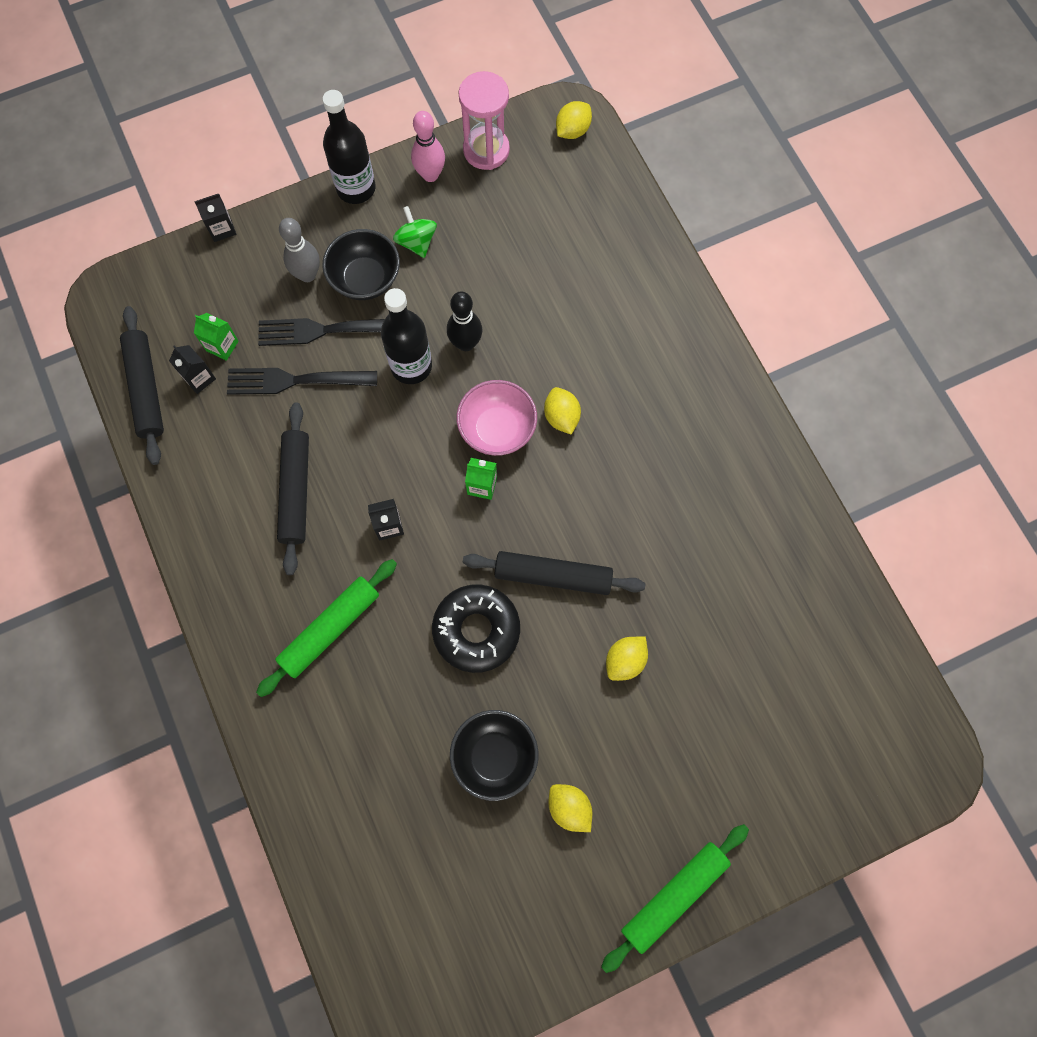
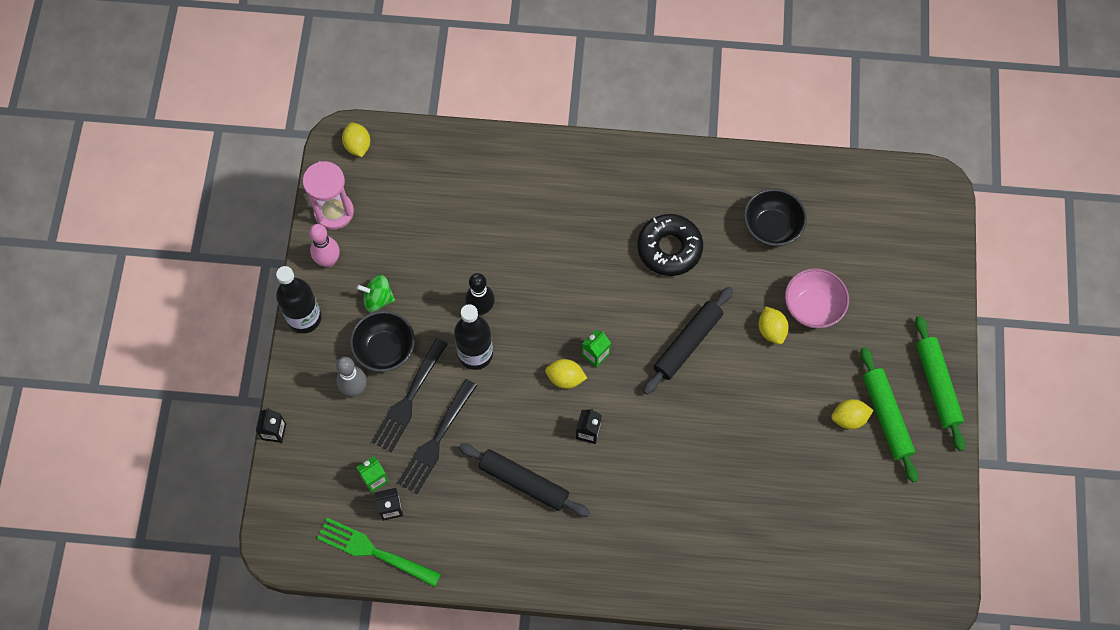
camera: 60 degrees left, 5 degrees down
(145, 389) = (375, 552): black rolling pin -> green fork
(330, 629) = (641, 510): green rolling pin -> green rolling pin (886, 417)
(476, 630) = (697, 413): black donut -> black donut (669, 248)
(494, 756) = (790, 447): black bowl -> black bowl (771, 227)
(497, 429) = (559, 322): pink bowl -> pink bowl (812, 307)
(561, 417) = (576, 275): yellow lemon -> yellow lemon (565, 378)

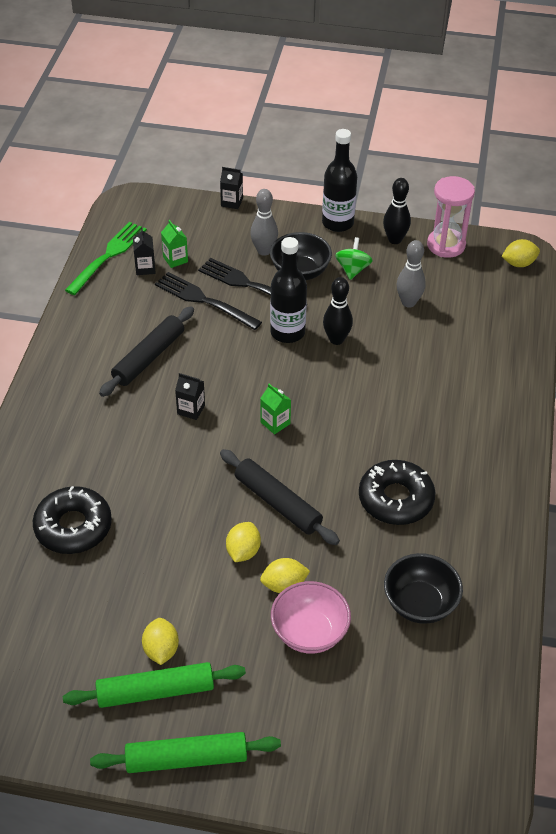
camera: 95 degrees right, 20 degrees down
(328, 261) = (395, 240): pink bowling pin -> black bowling pin
(423, 245) = (408, 302): none -> grey bowling pin
(565, 378) = (252, 397): yellow lemon -> yellow lemon (243, 551)
(739, 513) = (73, 527): none -> black donut

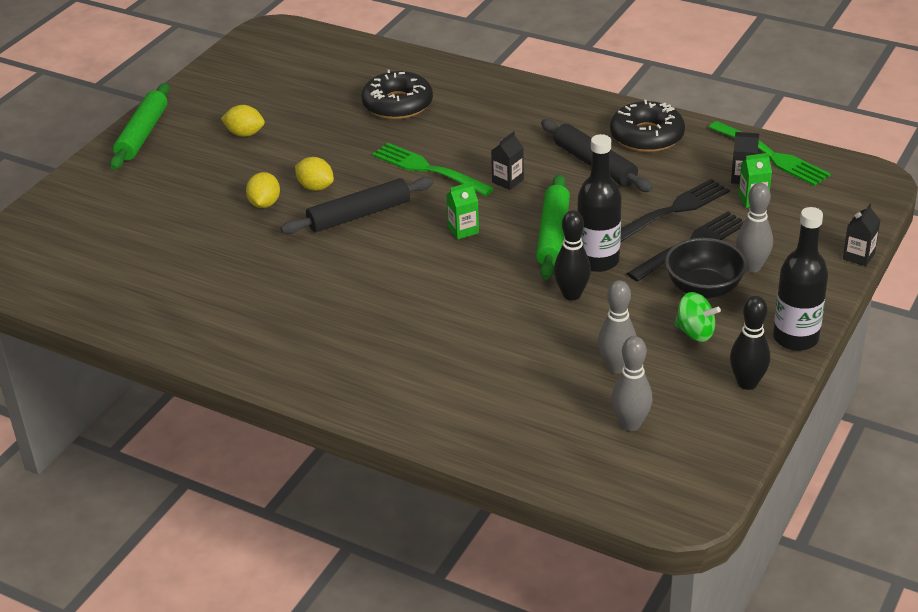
camera: 110 degrees right, 10 degrees down
(155, 691) = (209, 127): green rolling pin -> green rolling pin (552, 235)
(188, 470) = (429, 169): none -> green fork
(309, 632) = (207, 209): pink bowl -> none
(395, 499) = (320, 289): black donut -> black donut (646, 136)
(420, 603) = (191, 277): black bowl -> none
(446, 245) = (723, 430): pink hourglass -> none
(463, 287) = (630, 424): none -> grey bowling pin
(518, 263) = (662, 494): yellow lemon -> none

